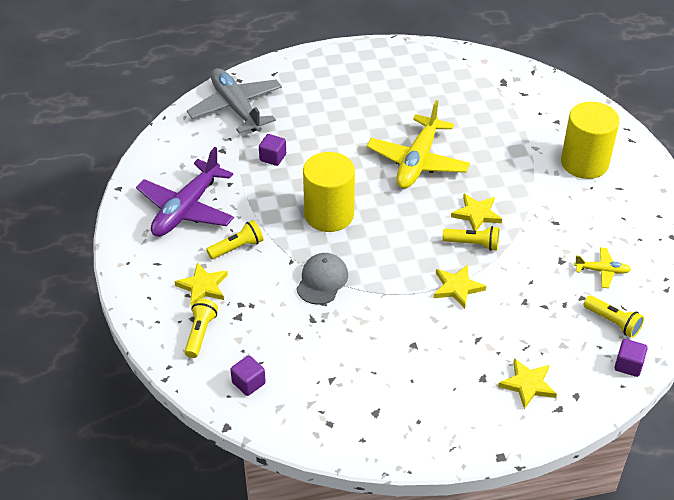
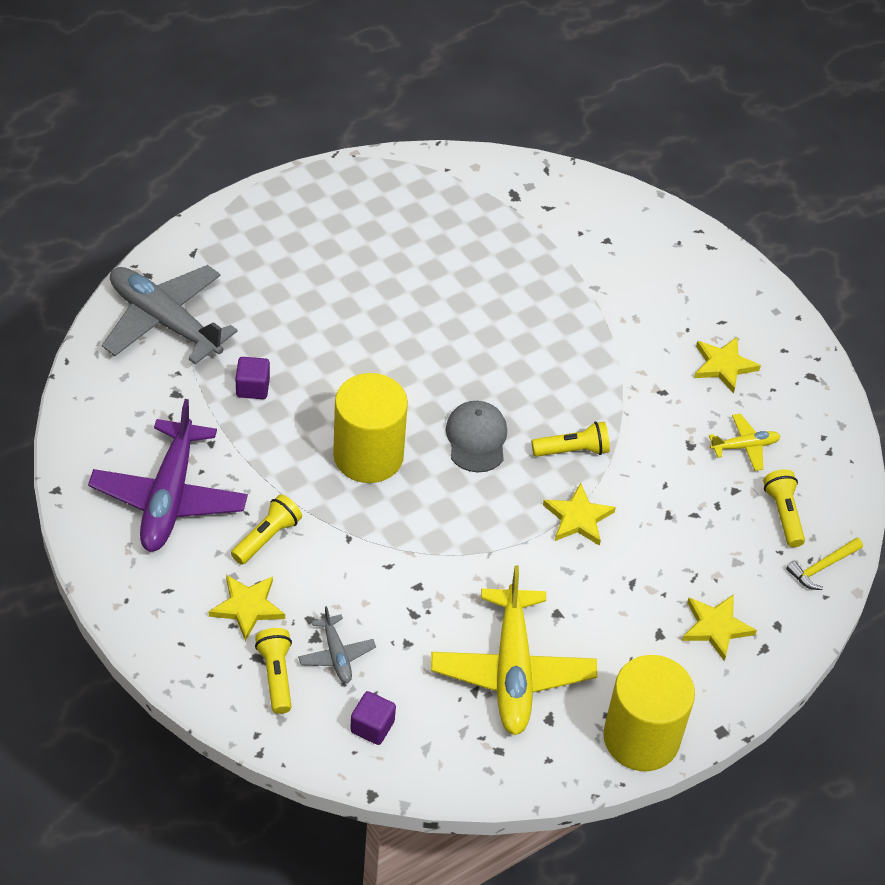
camera: 25 degrees left, 5 degrees up
(247, 331) = (336, 655): none -> grey plane
(322, 280) = (402, 555): grey cap -> grey cap (476, 438)
(417, 162) = (451, 346): yellow plane -> yellow plane (512, 671)
(476, 214) = (559, 405): yellow star -> yellow star (723, 366)
(584, 163) = (665, 295): yellow cylinder -> yellow cylinder (641, 738)
(613, 322) = (783, 514): yellow flashlight -> yellow flashlight turned 120 degrees counterclockwise
(628, 365) = (822, 567): purple cube -> yellow hammer

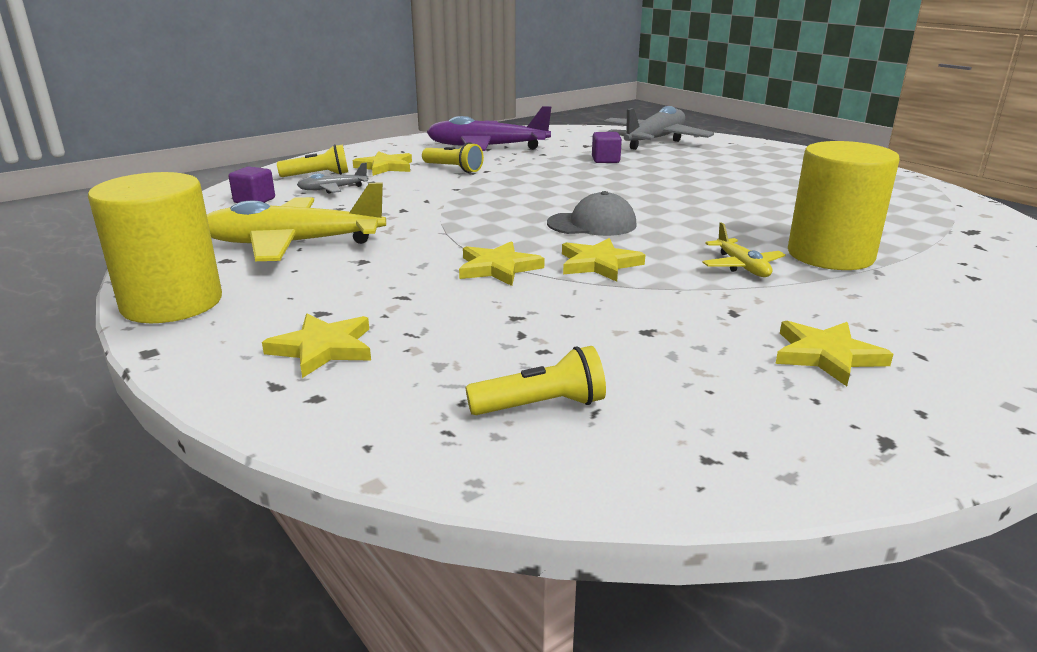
camera: 90 degrees right, 25 degrees down
(368, 456) = (550, 191): yellow cylinder -> yellow cylinder (830, 255)
(572, 450) = (599, 264): yellow flashlight -> yellow star
(745, 446) = (670, 372): yellow plane -> yellow plane (742, 266)
(822, 567) = (431, 444): yellow hammer -> none

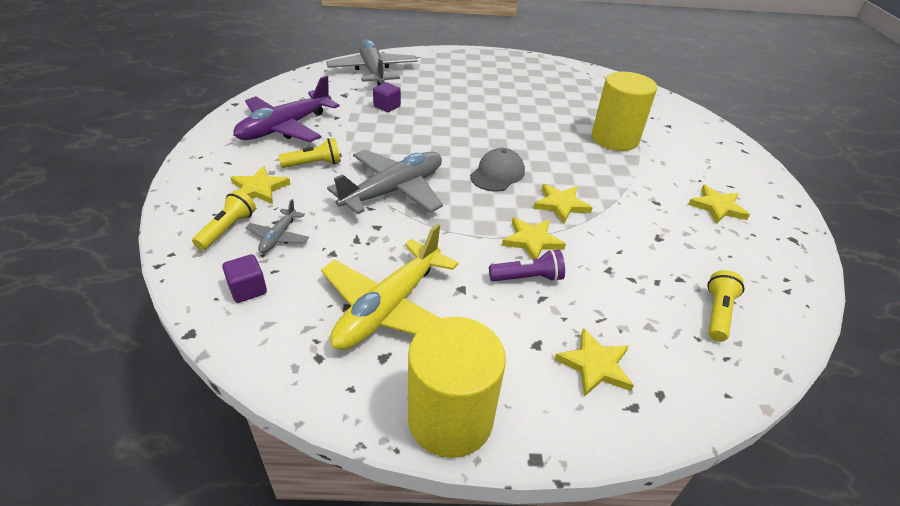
camera: 55 degrees left, 15 degrees up
(427, 282) = (528, 278): none -> purple flashlight
(470, 199) = (394, 190): none -> grey plane
(742, 266) = (606, 168): yellow plane -> none

